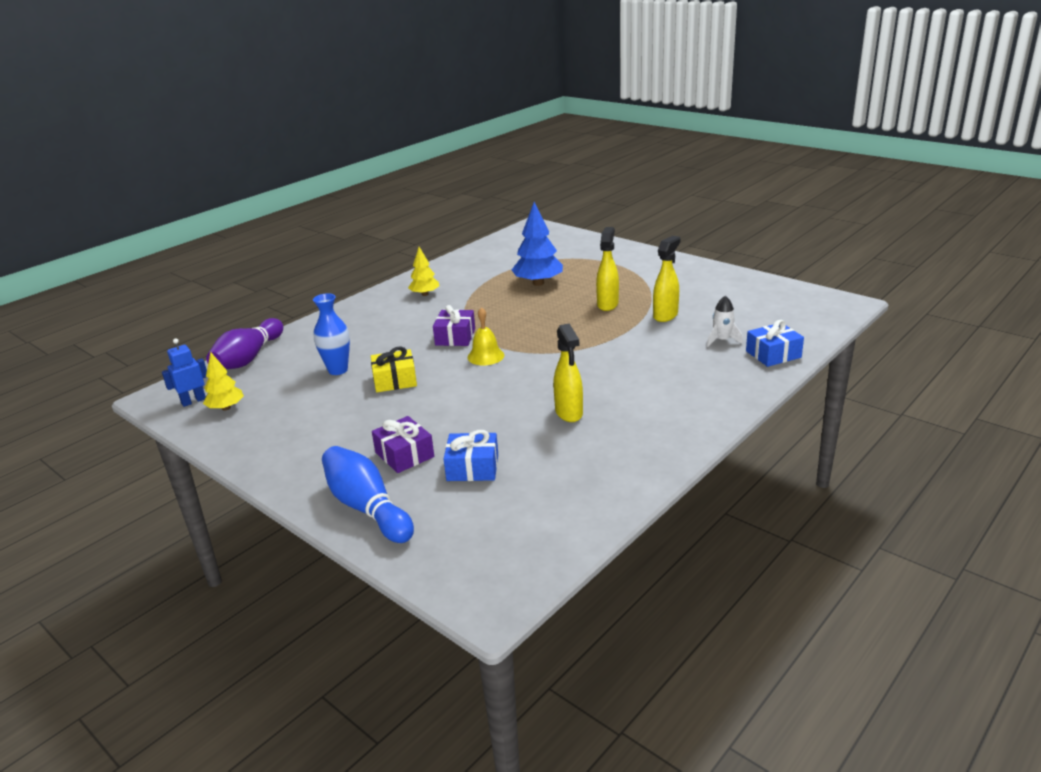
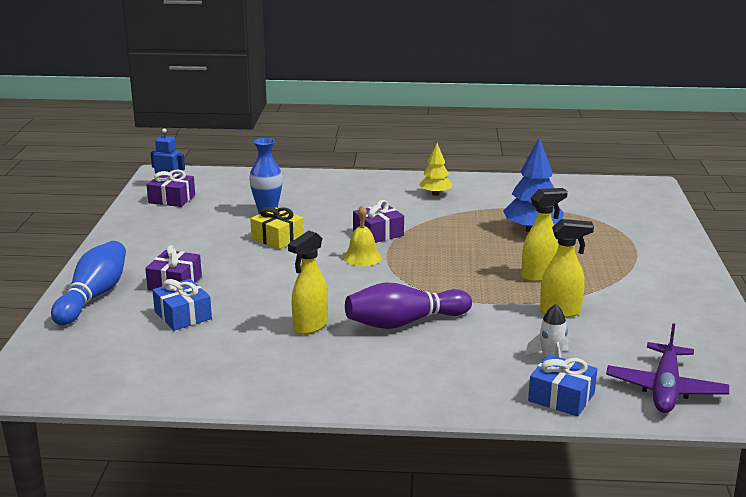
camera: 50 degrees right, 5 degrees down
(226, 408) = (172, 199): yellow tree -> purple gift
(248, 358) = (247, 177): purple bowling pin -> purple bowling pin (404, 322)
(795, 320) = (665, 389): none -> purple plane

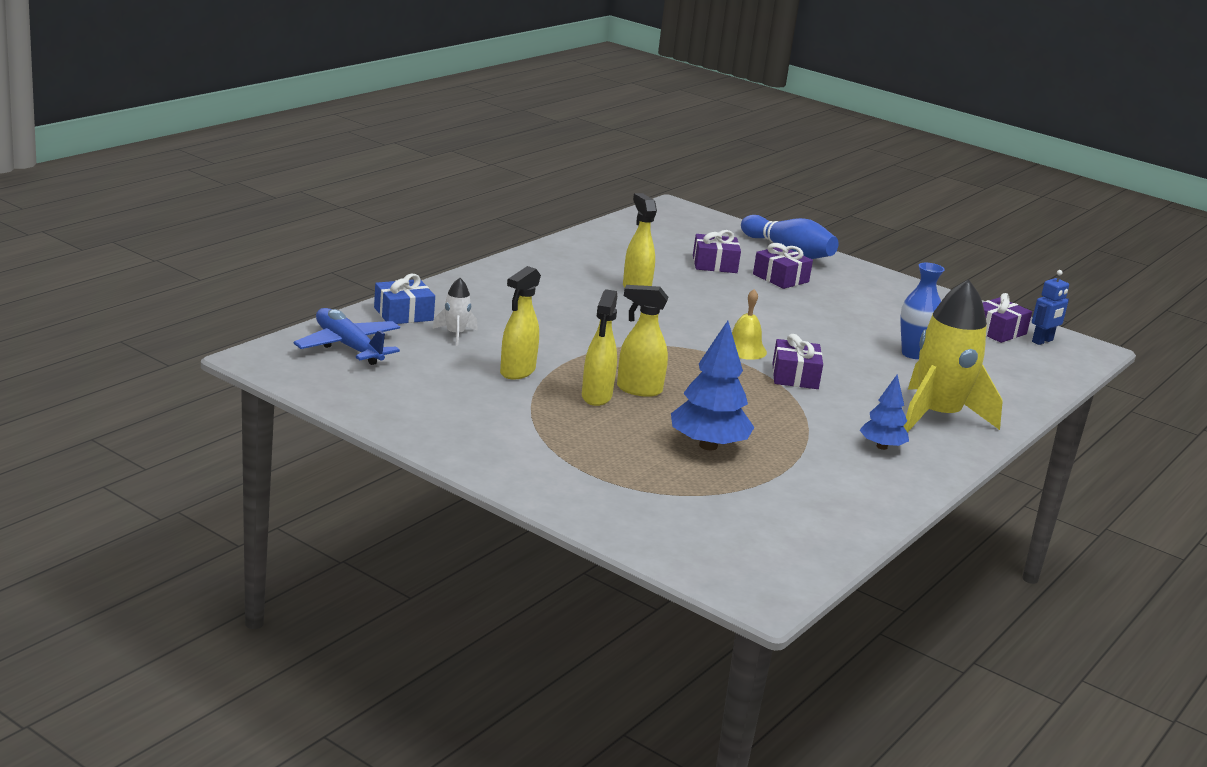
camera: 120 degrees right, 0 degrees up
(183, 315) = (714, 264): blue gift -> purple gift
(277, 238) = (836, 336): yellow gift -> none
(362, 190) = (937, 417): none -> yellow rocket
(404, 322) = (593, 316): purple bowling pin -> none
(435, 194) = (881, 447): yellow tree -> blue tree
(500, 268) = (638, 390): none -> yellow spray bottle
(665, 389) = (348, 346): purple plane -> blue plane

